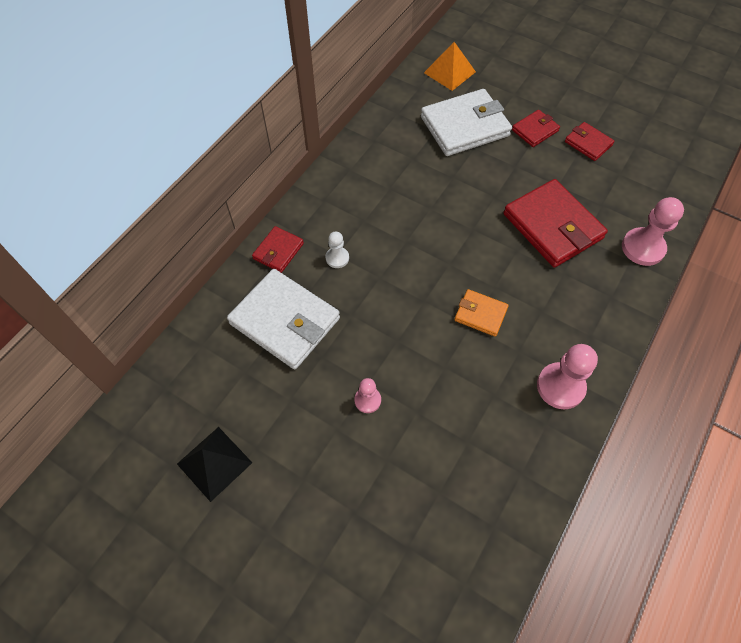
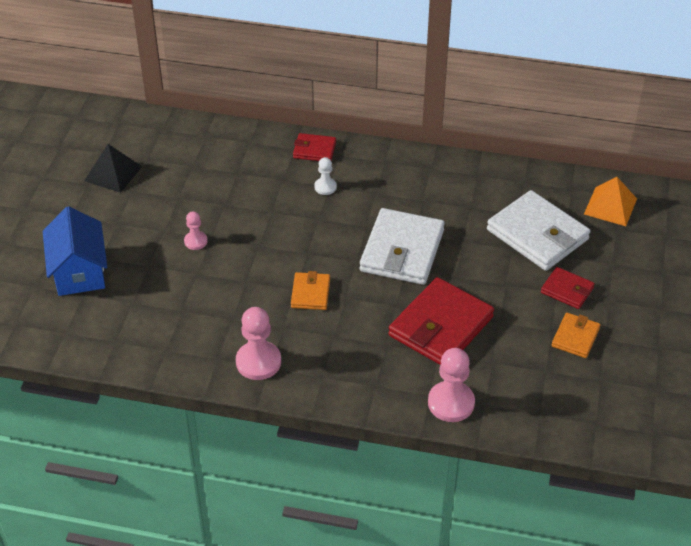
camera: 70 degrees right, 15 degrees down
(285, 321) = (247, 174): white wallet -> white wallet (402, 251)
(368, 544) = (79, 271): none -> blue house
(588, 143) = (575, 337): red wallet -> orange wallet

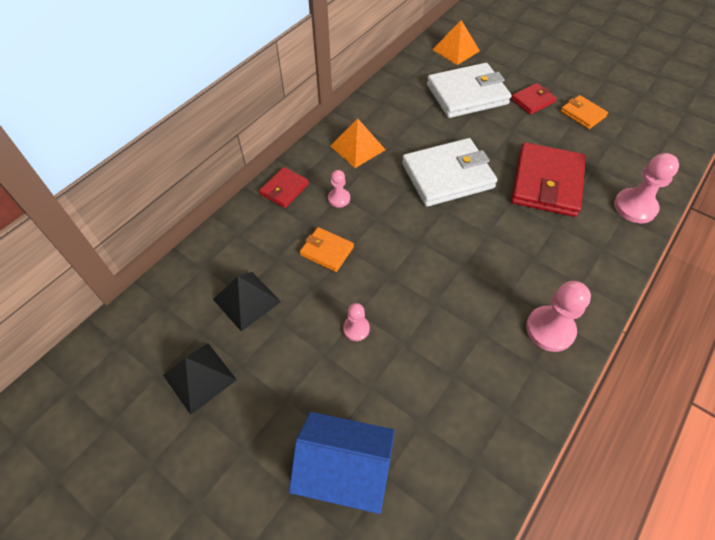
camera: 65 degrees left, 10 degrees up
(189, 171) = (246, 300): none -> black pyramid
(310, 293) = (473, 257): orange wallet -> orange wallet (327, 251)
(325, 187) = (339, 198): white pawn -> pink pawn
(398, 178) = (357, 148): none -> orange pyramid
(402, 251) = (447, 176): white wallet -> white wallet turned 60 degrees counterclockwise
(441, 326) = (546, 183): red wallet -> red wallet turned 45 degrees clockwise

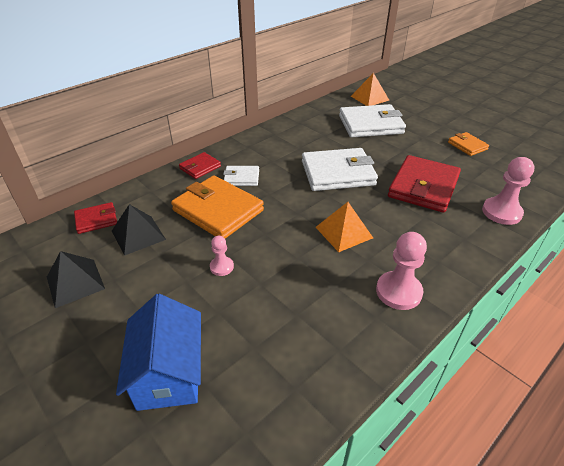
camera: 10 degrees right, 15 degrees down
(327, 251) = (218, 210): orange wallet -> orange wallet, size x1.95
(339, 198) = (241, 178): pink pawn -> white wallet
(344, 469) = (169, 372): blue house -> blue house turned 60 degrees clockwise
(357, 148) = (269, 148): orange pyramid -> orange pyramid (344, 232)
(532, 101) = (425, 133): red wallet -> red wallet (96, 220)

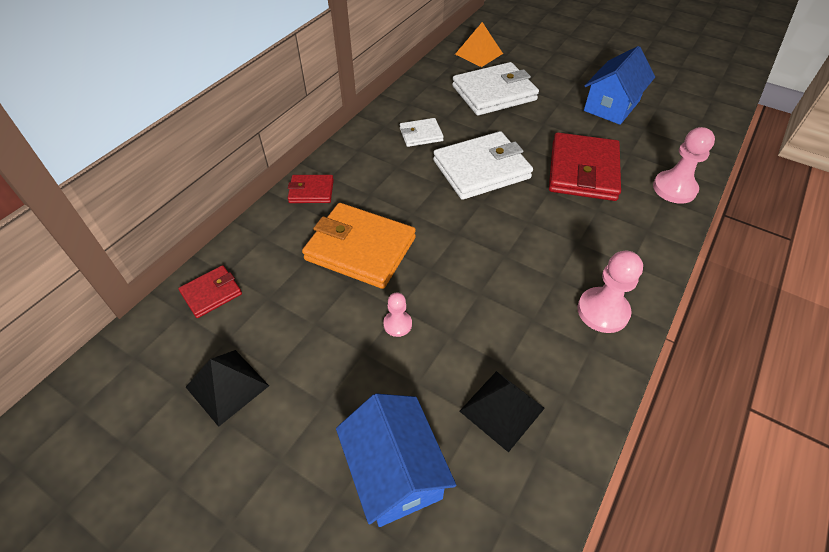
camera: 15 degrees left, 10 degrees up
(138, 235) = (276, 303): black pyramid -> black pyramid (501, 409)
(200, 167) = (311, 191): red wallet -> red wallet turned 60 degrees clockwise
(241, 178) = (370, 197): white wallet -> white wallet (421, 135)
(344, 232) = (518, 248): orange pyramid -> none
(467, 146) = (611, 106): orange wallet -> blue house

